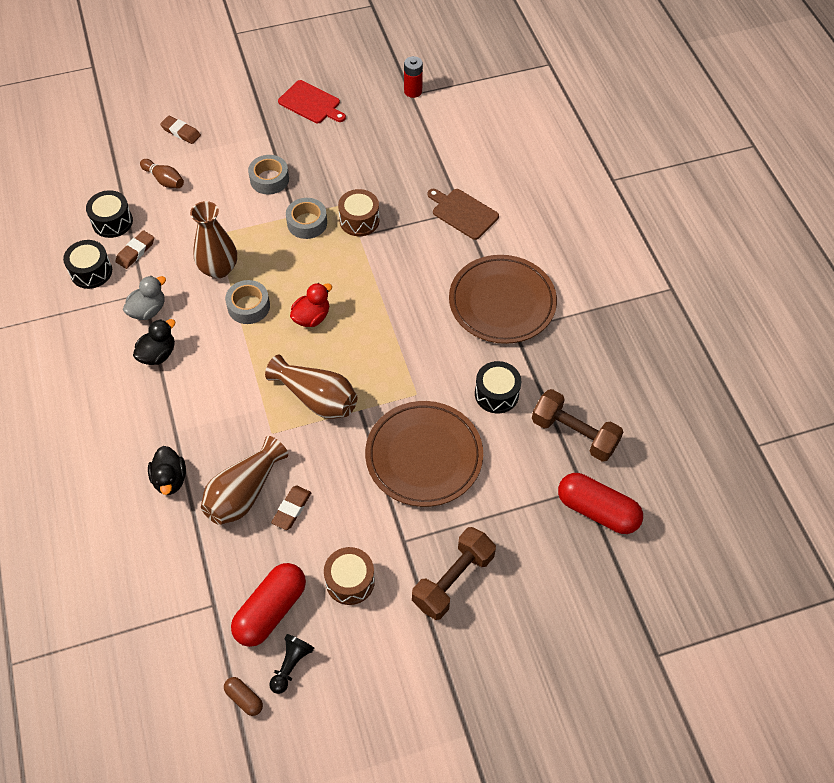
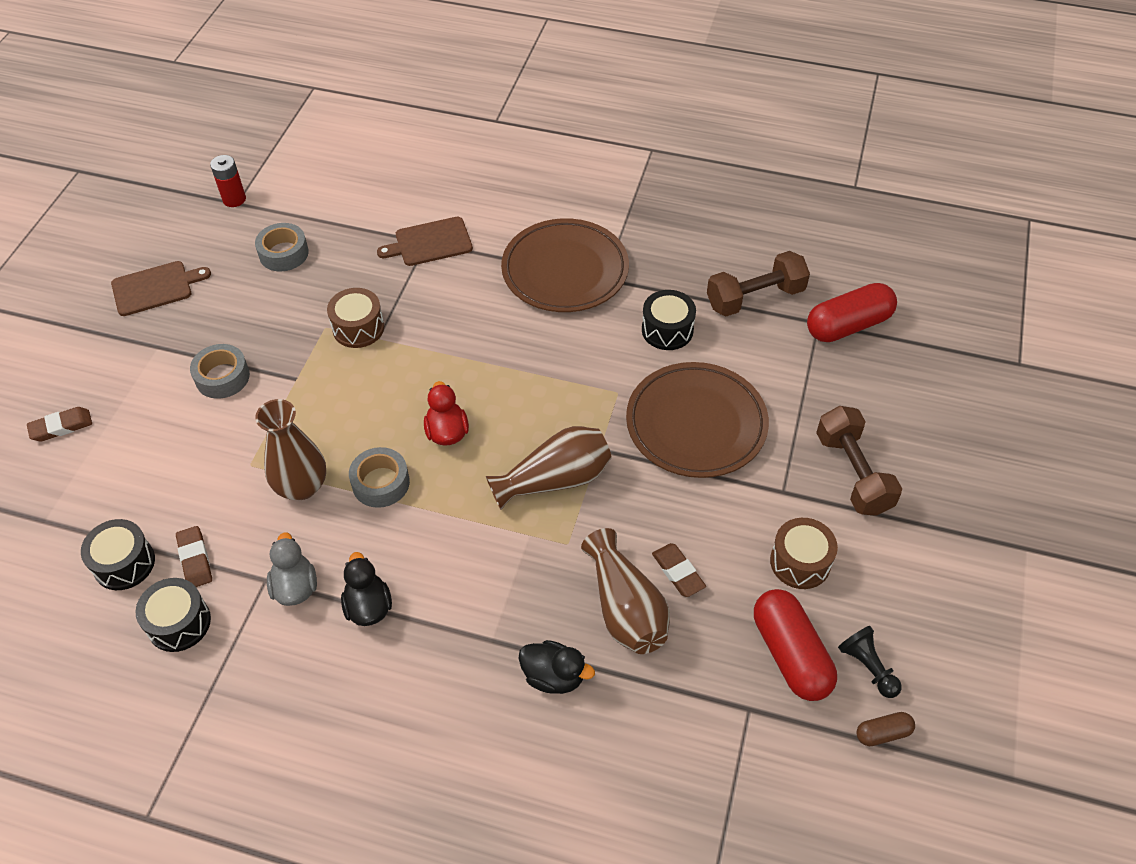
camera: 55 degrees left, 5 degrees down
(164, 180) = (116, 478): brown bowling pin -> none
(307, 223) = (317, 374): grey tape -> grey tape (284, 253)
(311, 103) = (155, 288): red cutting board -> brown cutting board

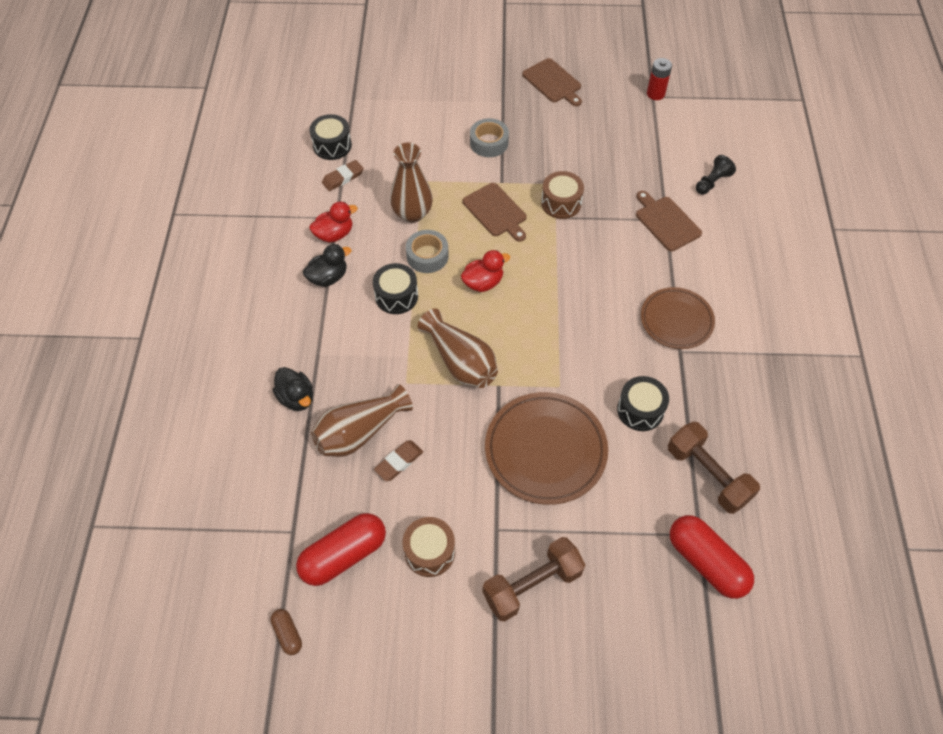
camera: 75 degrees right, 5 degrees up
(61, 427) = (423, 80): brown eraser -> none
(179, 623) = (297, 185): black drum -> black drum (396, 296)
(284, 253) = (615, 138): grey tape -> none
(295, 587) = (334, 234): grey duck -> red duck
(341, 395) = (496, 211): none -> brown cutting board
(554, 676) = (296, 398): black duck -> black duck turned 45 degrees counterclockwise
(565, 270) = (676, 320): brown plate -> brown plate, size x0.65
(867, 667) = (343, 616): black pawn -> black pawn (712, 182)

